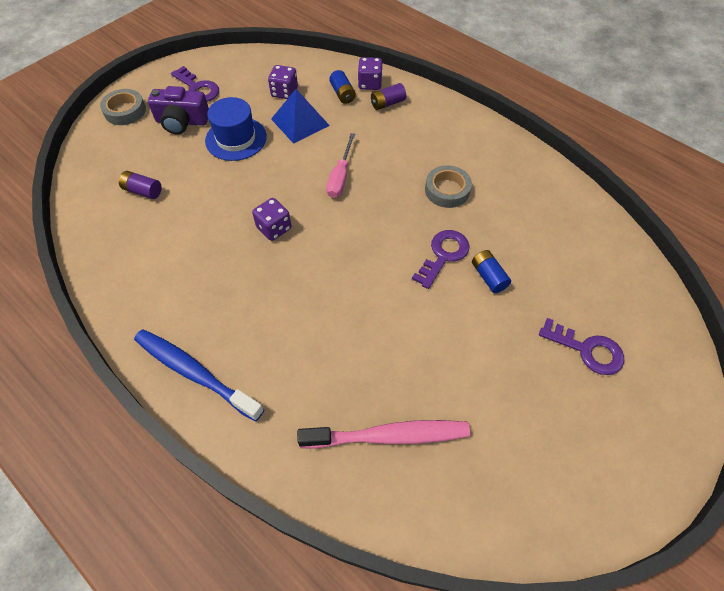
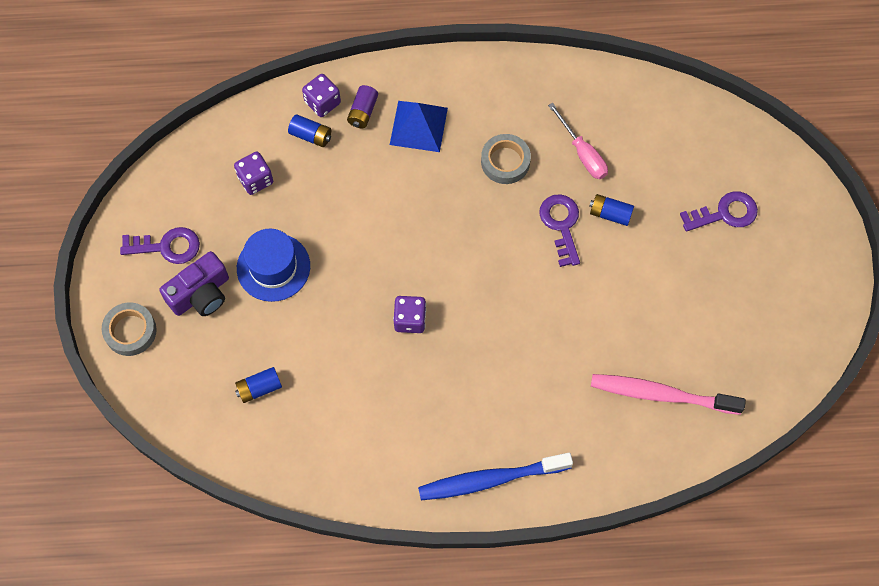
camera: 45 degrees left, 10 degrees up
(143, 191) = (259, 388): purple battery -> blue battery
(300, 122) = (309, 200): blue pyramid -> blue pyramid (418, 126)
(340, 177) = (407, 224): pink screwdriver -> pink screwdriver (582, 153)
(388, 436) = (661, 394): pink toothbrush -> pink toothbrush turned 120 degrees counterclockwise

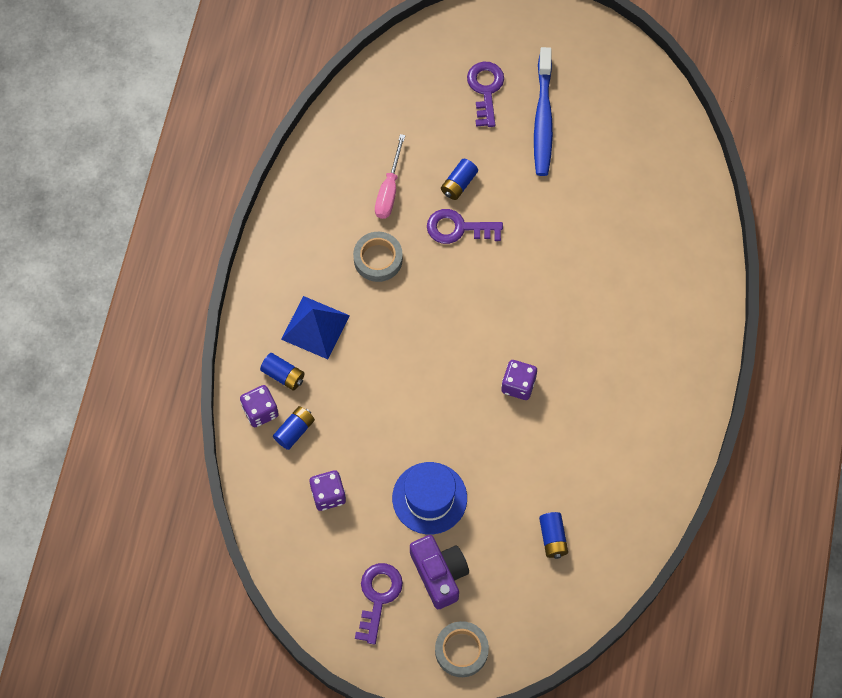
camera: 75 degrees left, 0 degrees up
(363, 112) = (283, 375): purple battery -> blue battery
(491, 479) = (690, 354): blue toothbrush -> blue toothbrush (543, 118)
(582, 153) = (389, 190): pink screwdriver -> pink screwdriver turned 120 degrees clockwise
(661, 394) = (644, 192): pink toothbrush -> none

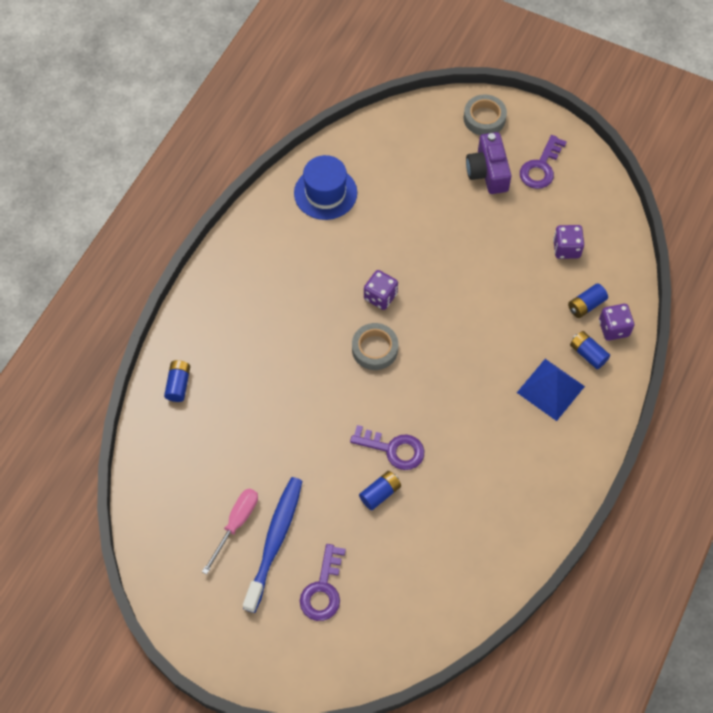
camera: 165 degrees left, 5 degrees down
(378, 259) = (478, 438): grey tape -> grey tape (374, 349)
(389, 190) = (450, 505): pink screwdriver -> pink screwdriver (236, 524)
(429, 498) = (481, 227): blue hat -> blue hat (325, 193)
(553, 538) = (389, 176): blue battery -> blue battery (178, 384)

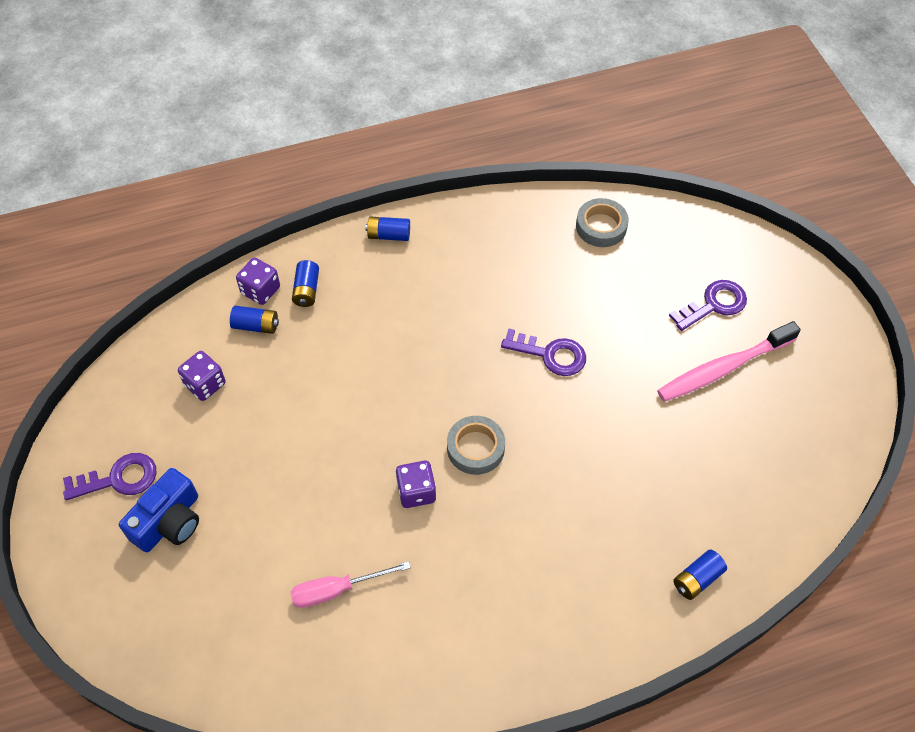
camera: 135 degrees left, 5 degrees down
(236, 524) = (746, 408): pink screwdriver -> pink screwdriver (337, 590)
(275, 541) = (723, 368): blue toothbrush -> pink toothbrush
(325, 193) = (346, 656): blue hat -> none
(380, 493) = (597, 332): blue battery -> blue battery (389, 235)
(393, 449) = (550, 354): purple key -> purple key turned 135 degrees clockwise
(484, 118) = (93, 584): grey tape -> grey tape (601, 226)
(488, 172) = (169, 521): purple camera -> blue camera
(550, 389) = (370, 291): blue pyramid -> none

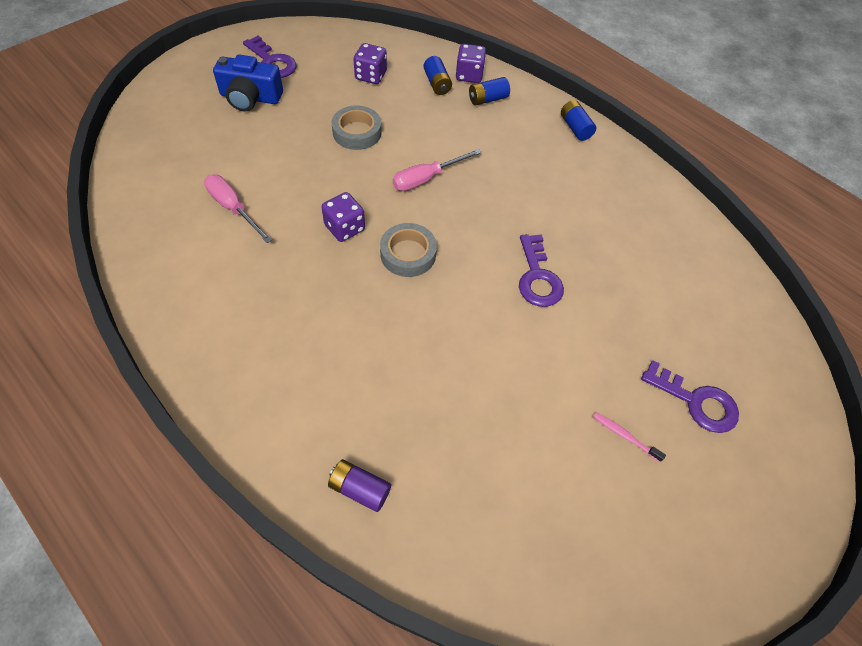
camera: 60 degrees right, 0 degrees up
(388, 393) = (427, 178): none -> pink screwdriver
(601, 226) = (707, 271): grey tape -> grey tape (357, 132)
(697, 579) = (359, 489): blue battery -> purple battery
(723, 368) = (624, 436): pink toothbrush -> pink toothbrush, size x0.40

